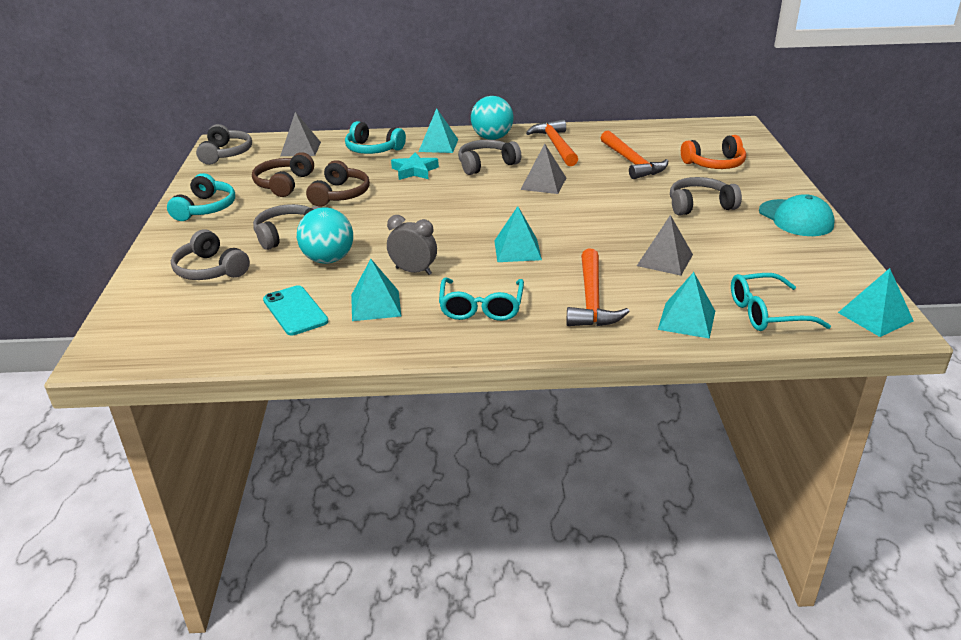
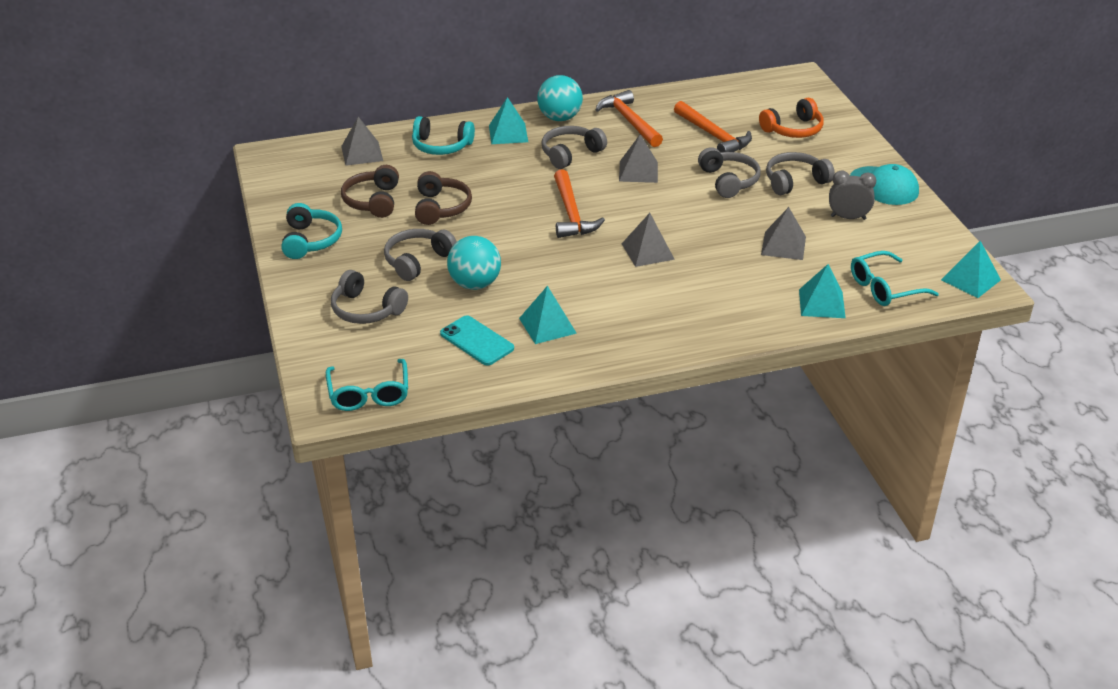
camera: 15 degrees left, 5 degrees up
(226, 154) = (283, 168): grey headphones -> grey headphones (729, 181)
(413, 271) = (563, 286): grey clock -> grey clock (848, 217)
(414, 171) = (501, 169): turquoise star -> none
(481, 308) = (643, 315): turquoise glasses -> turquoise glasses (369, 394)
(517, 250) = (648, 251): turquoise pyramid -> grey pyramid
(591, 300) = (735, 294): orange hammer -> orange hammer (571, 214)

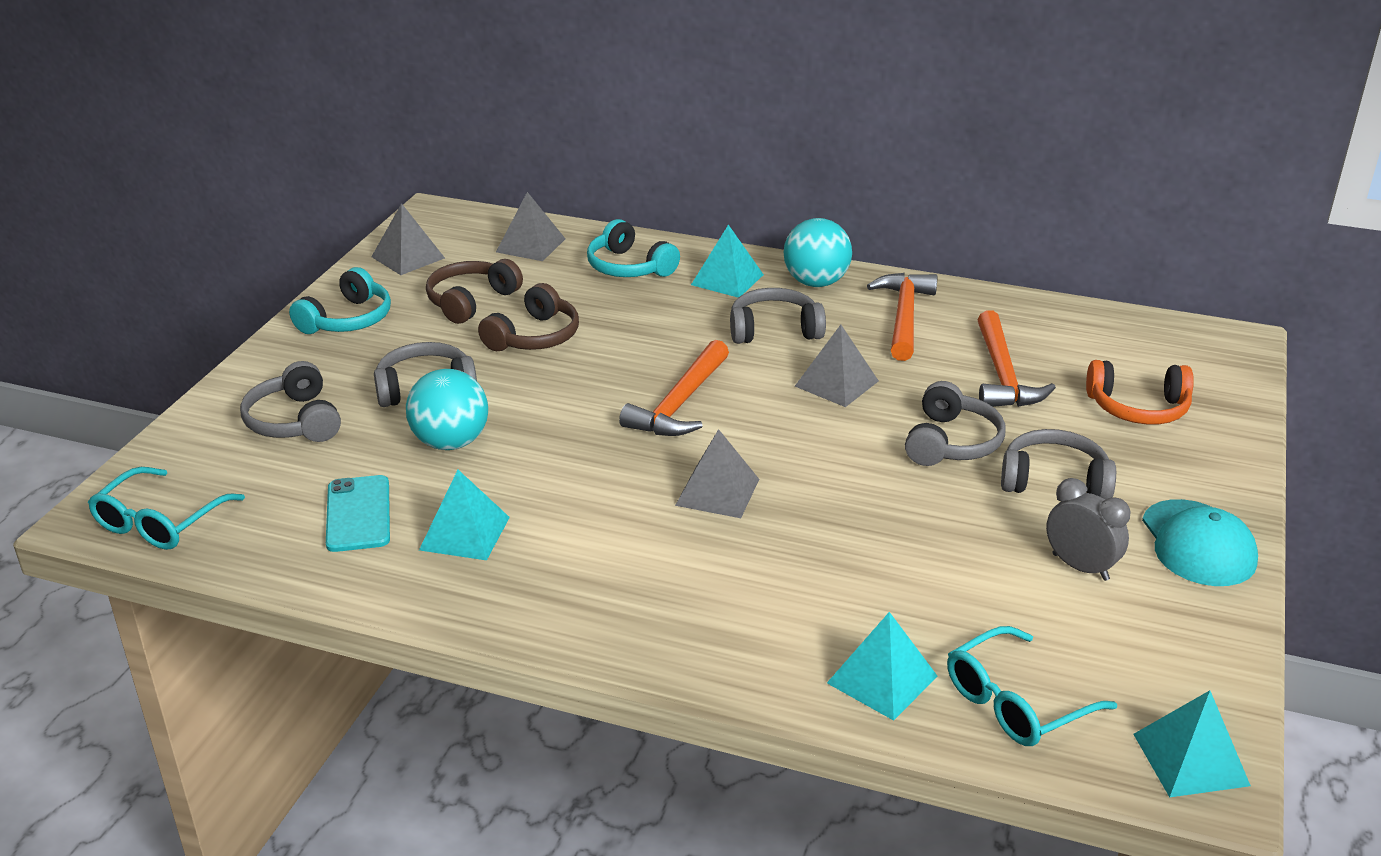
camera: 35 degrees right, 5 degrees down
(783, 245) = (925, 565): grey pyramid -> grey pyramid (408, 257)
(884, 288) = (1015, 702): turquoise glasses -> turquoise glasses turned 45 degrees counterclockwise

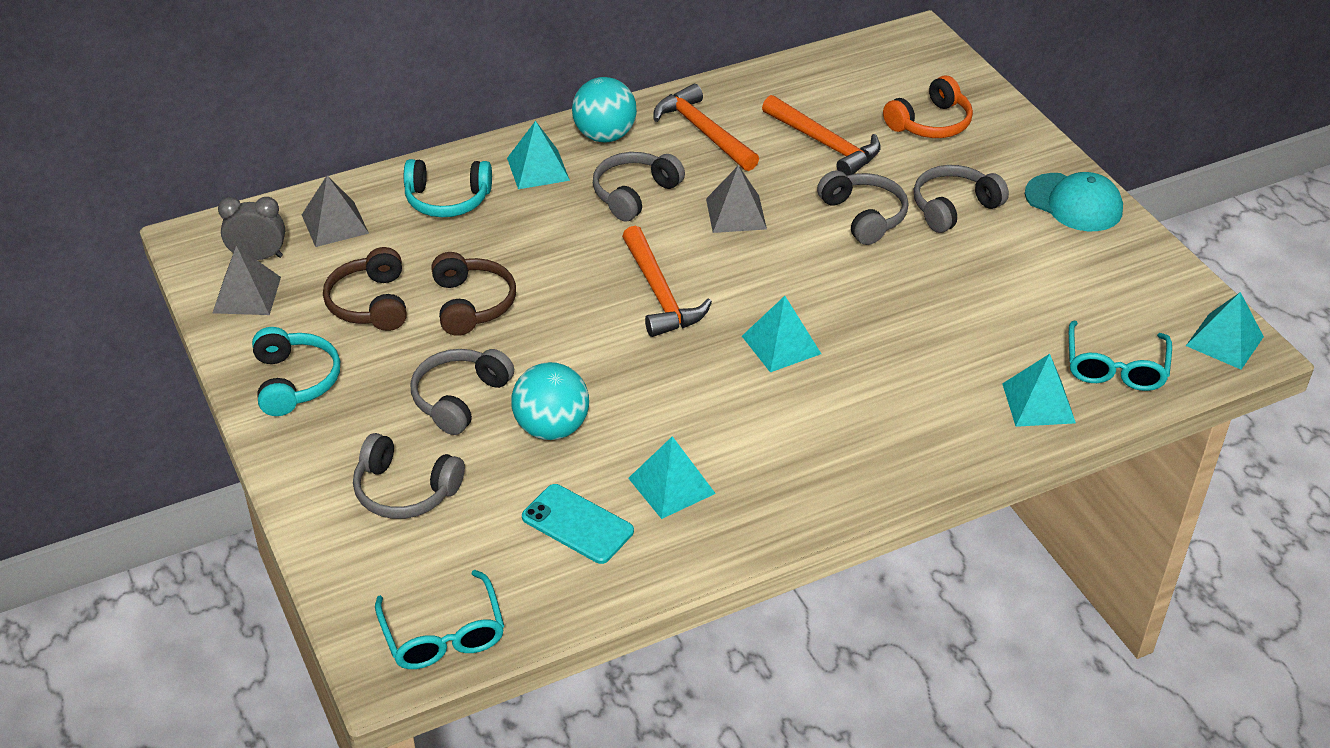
camera: 45 degrees left, 10 degrees up
(717, 492) = (781, 345): grey pyramid -> turquoise pyramid
(1080, 567) = (1039, 259): grey clock -> grey clock (258, 257)

